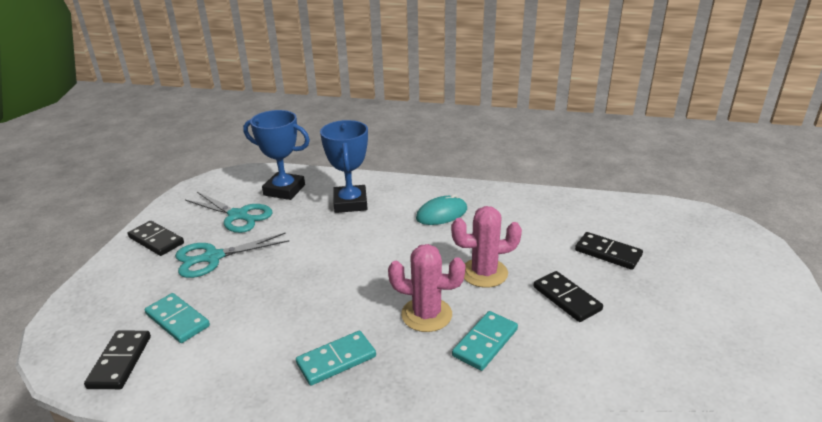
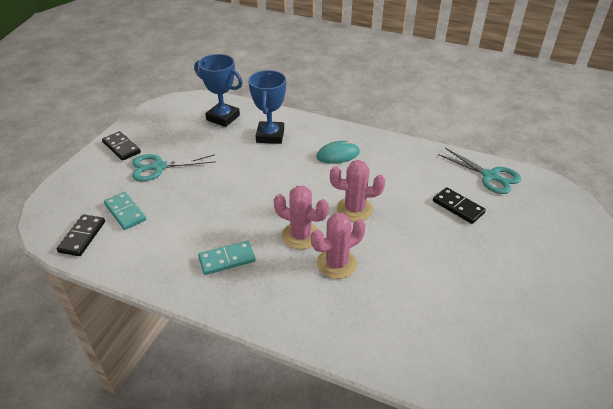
camera: 10 degrees right, 10 degrees up
(238, 216) = (184, 135): turquoise scissors -> turquoise scissors (490, 176)
(485, 342) = (336, 264): turquoise domino -> pink cactus
(567, 298) = (410, 239): black domino -> none

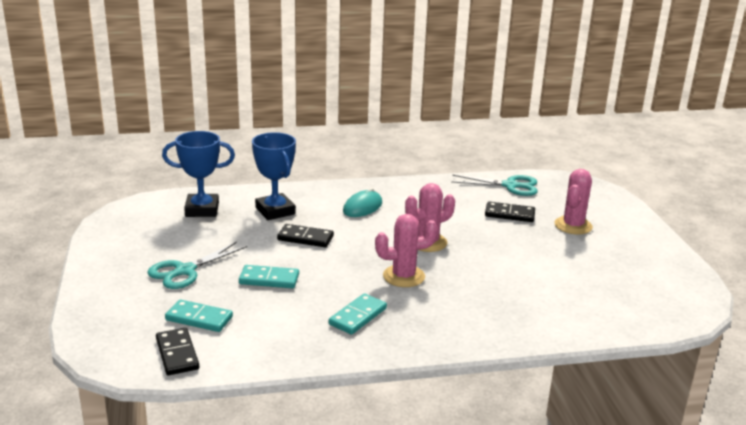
camera: 35 degrees left, 15 degrees down
(121, 147) = (113, 268): black domino -> black domino (305, 238)
(203, 197) = (269, 279): none -> turquoise domino
(336, 264) = (459, 284): pink cactus -> pink cactus (573, 226)

